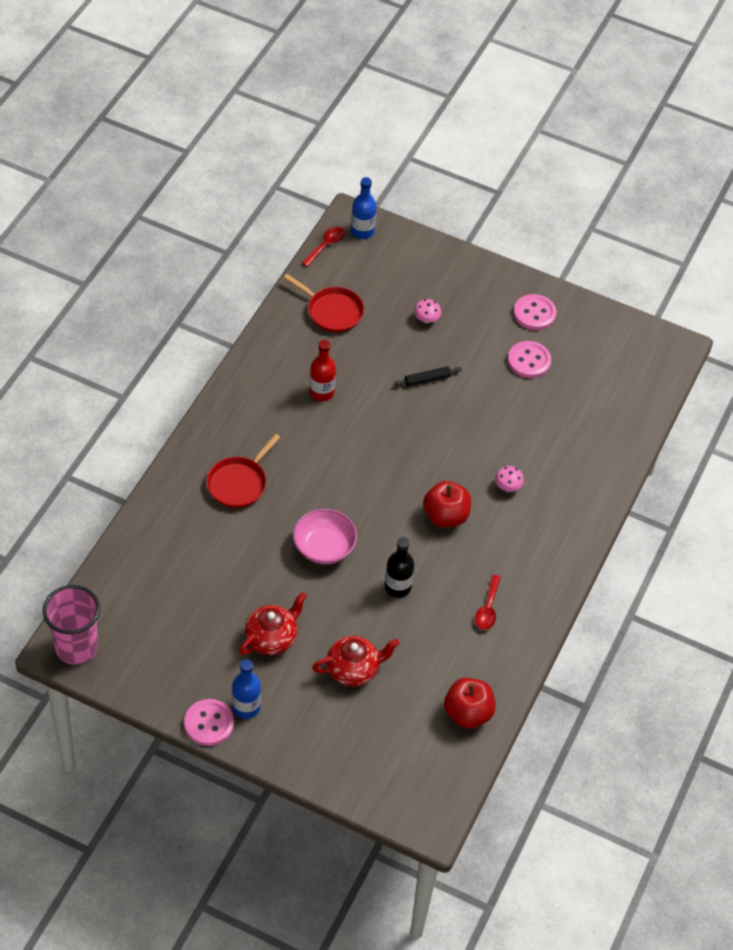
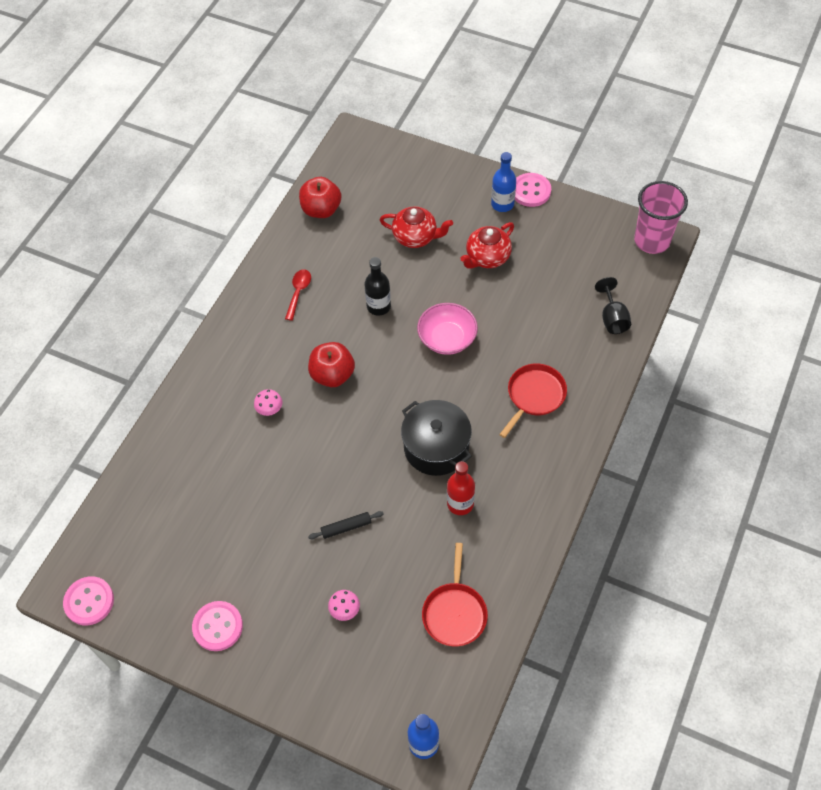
camera: 175 degrees left, 5 degrees up
(142, 558) = (612, 318): none -> black goblet
(325, 246) = (469, 715): red spoon -> none
(332, 311) = (454, 613): red pan -> red pan turned 120 degrees counterclockwise
(341, 441) = (436, 447): none -> black pot
(353, 669) = (416, 237): red teapot -> red teapot turned 150 degrees counterclockwise
(529, 361) = (232, 559): pink button -> pink button (89, 601)

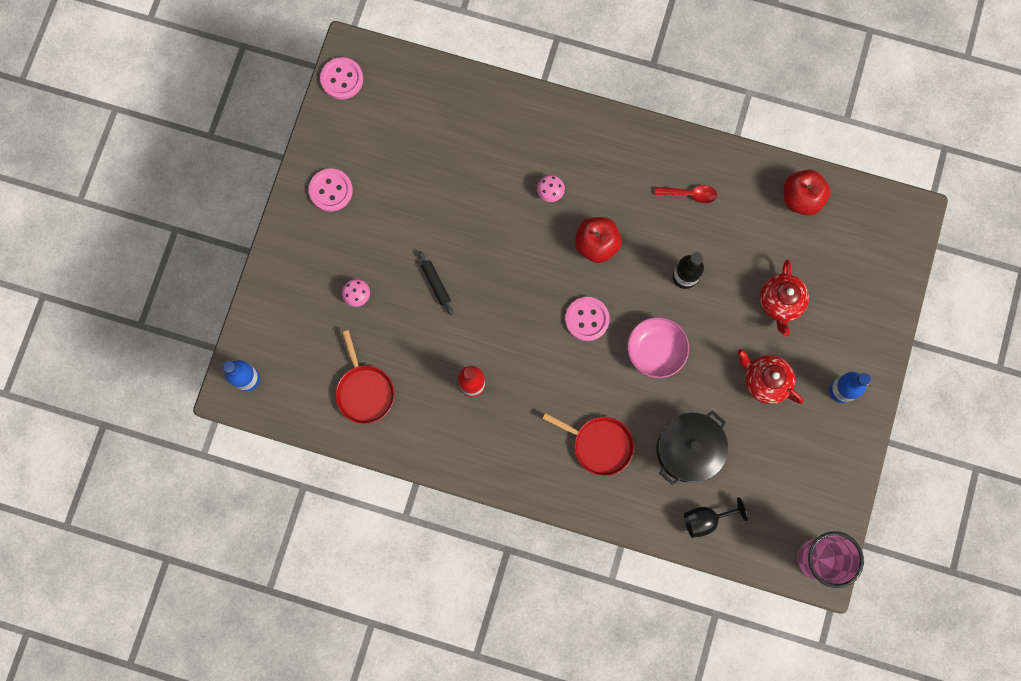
camera: 80 degrees right, 20 degrees up
(436, 447) = (529, 355): black pot -> black pot (688, 450)
(454, 613) = (364, 391): red pan -> red pan turned 105 degrees counterclockwise
(531, 191) = (865, 420): pink button -> pink button (587, 319)

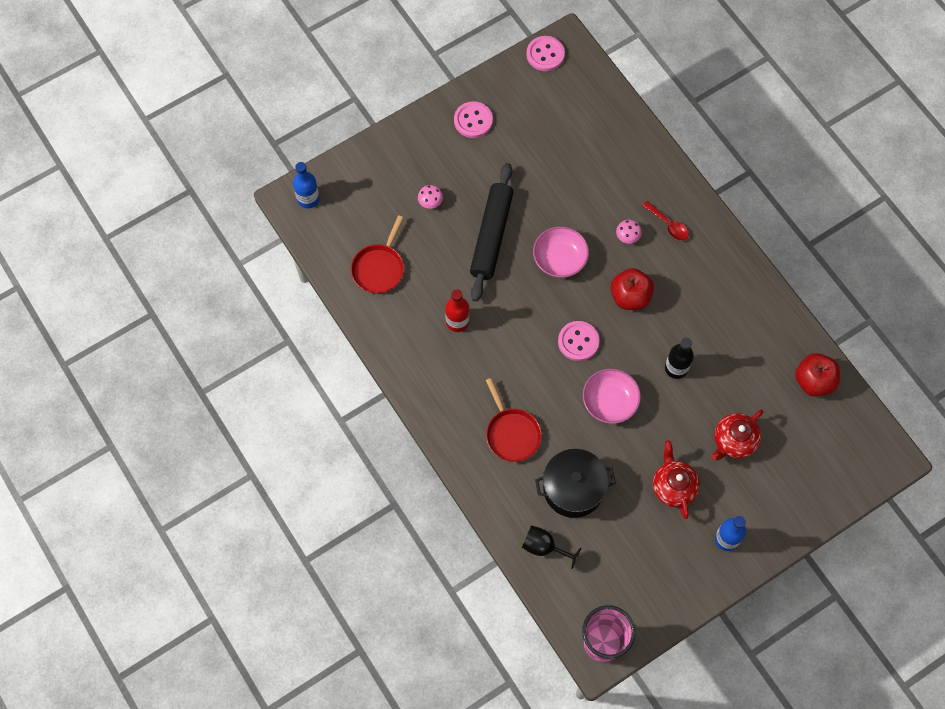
camera: 40 degrees right, 10 degrees down
(436, 284) = (491, 236): black rolling pin -> black rolling pin, size x2.32
(511, 258) = (559, 259): none -> pink bowl
(689, 194) = (730, 315): red spoon -> red spoon (668, 224)

